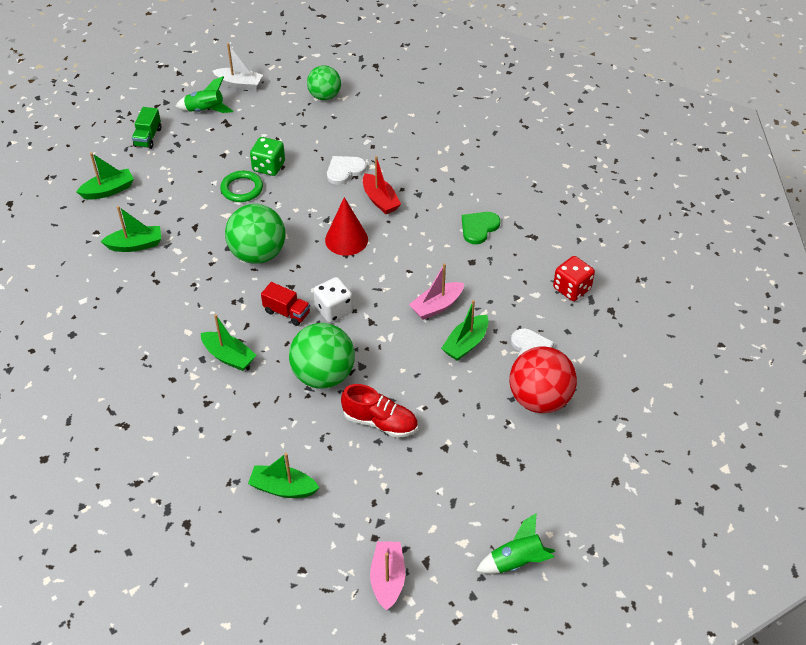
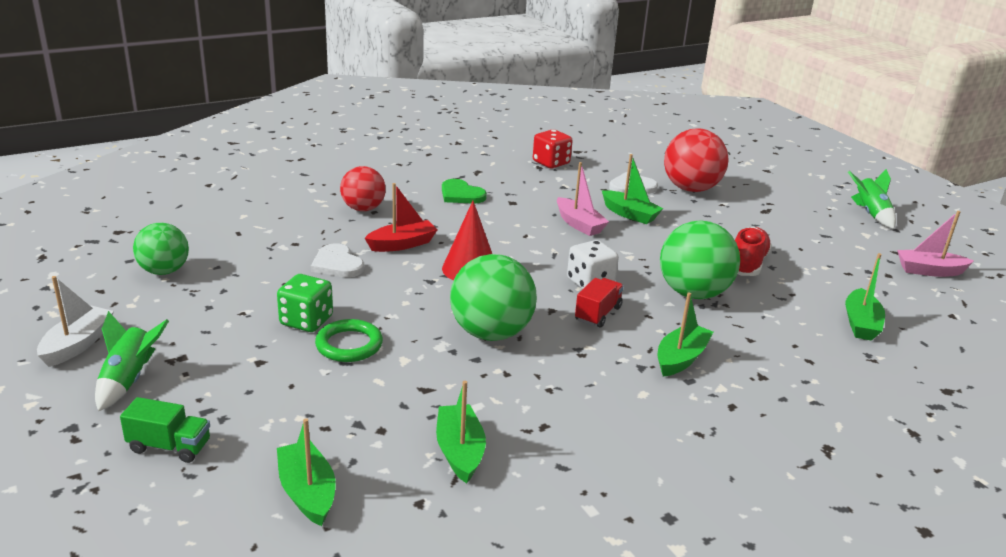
camera: 90 degrees left, 20 degrees down
(437, 173) = (363, 209): none -> red ball

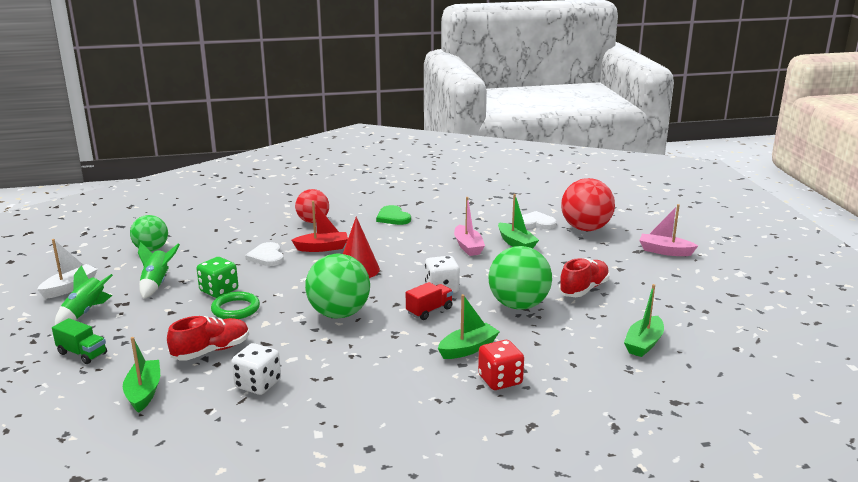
camera: 20 degrees right, 5 degrees down
(359, 412) = (211, 351): none -> red shoe
(460, 451) = (258, 384): green boat -> white dice
(551, 163) = (483, 200): red dice -> red dice (500, 380)
(870, 214) = (735, 262): green rocket -> green rocket (156, 284)
(929, 271) = (748, 312): pink boat -> pink boat (665, 251)

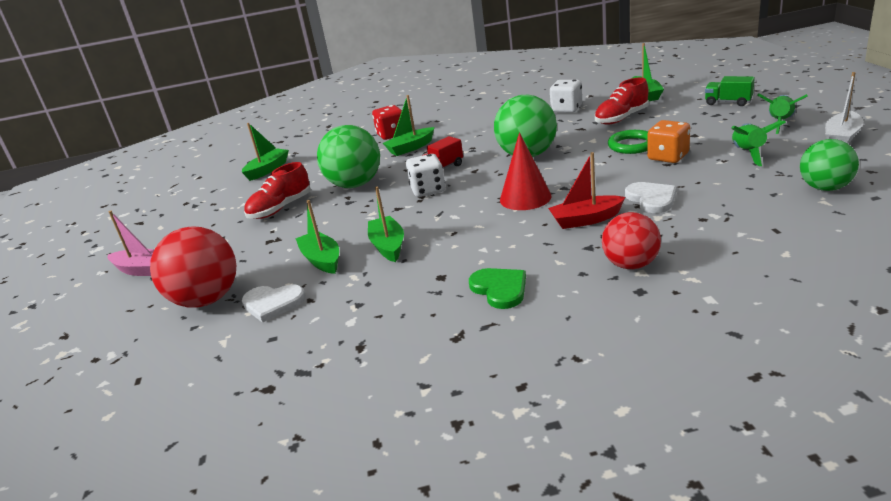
camera: 175 degrees left, 5 degrees up
(219, 290) = (668, 157): green dice -> orange dice
(468, 247) = (388, 246): pink boat -> green boat

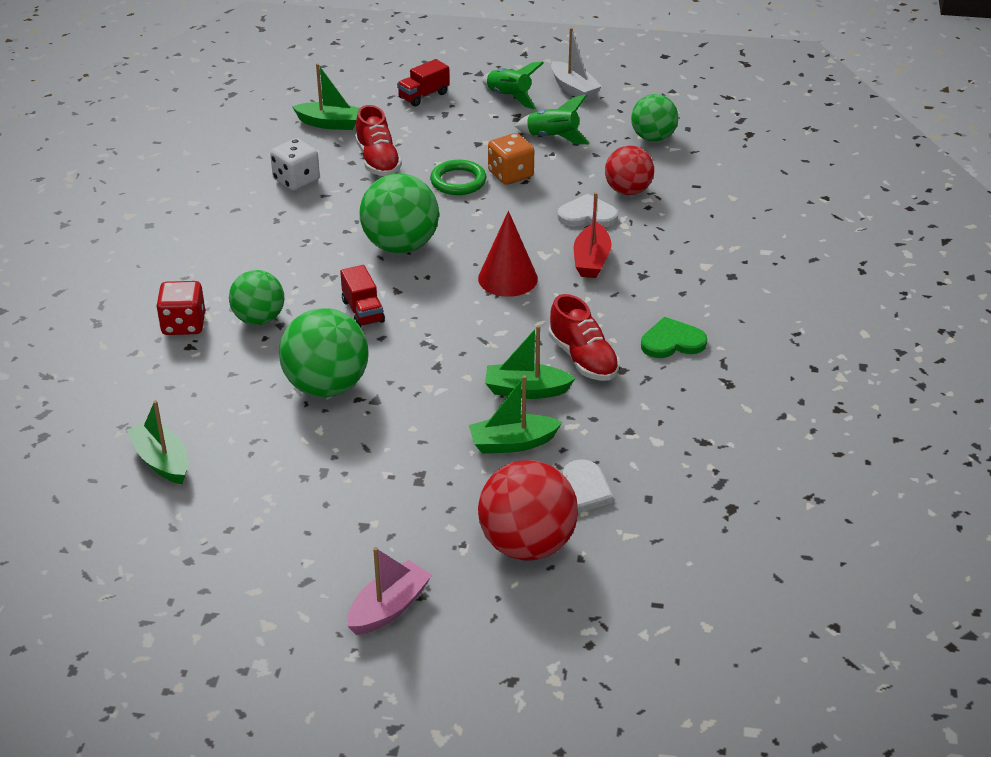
camera: 75 degrees left, 10 degrees up
(280, 208) = (328, 461): red shoe -> red shoe (583, 359)
(411, 148) = (259, 319): green boat -> green ball
(428, 190) = (412, 334): white dice -> none
(631, 265) = (690, 266): red ball -> red ball (628, 191)
(728, 102) = (423, 96): green truck -> red truck

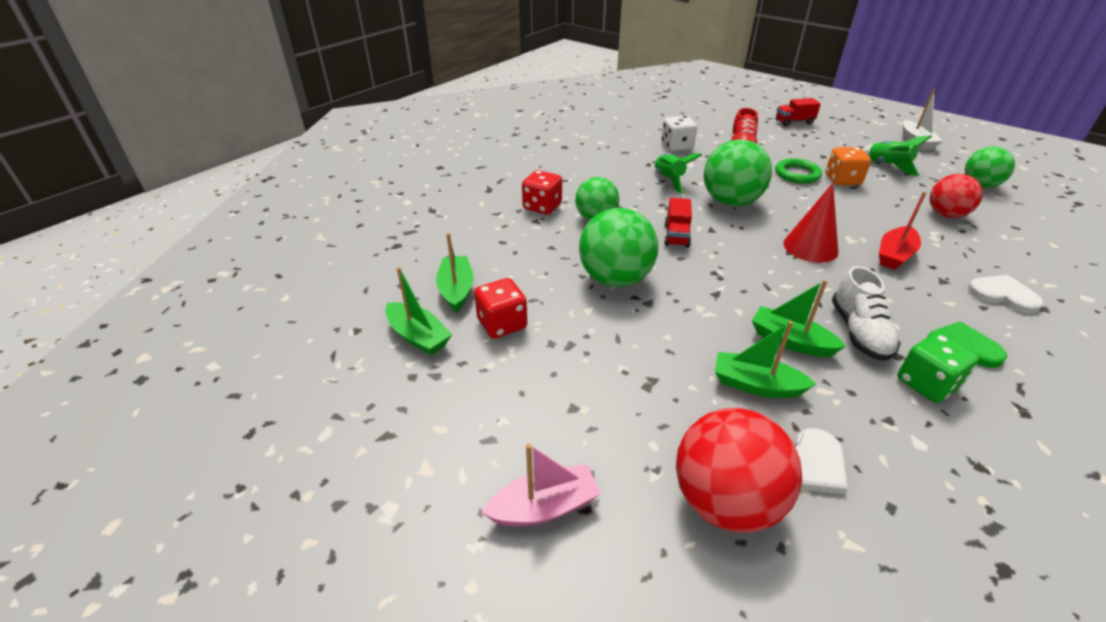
camera: 30 degrees right, 0 degrees up
(240, 477) = (502, 324): none -> red dice
(330, 123) = (719, 123): green boat -> green boat (418, 336)
(509, 97) = (860, 136): green rocket -> green rocket (668, 180)
(583, 359) = (859, 332): red shoe -> white shoe
(587, 215) = (901, 222): white heart -> white heart (1003, 295)
(651, 387) = (926, 384): none -> green dice

